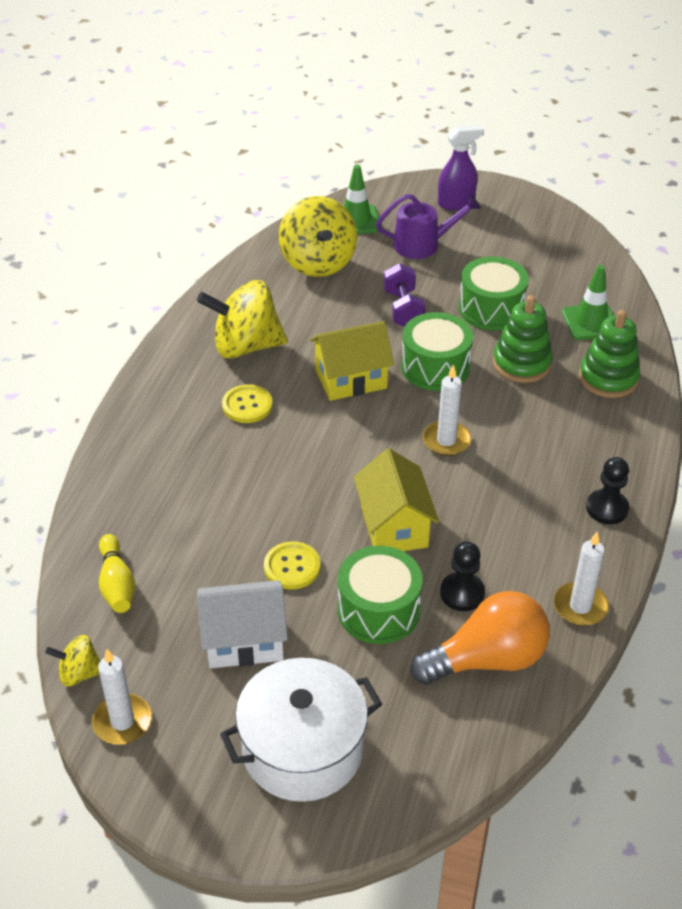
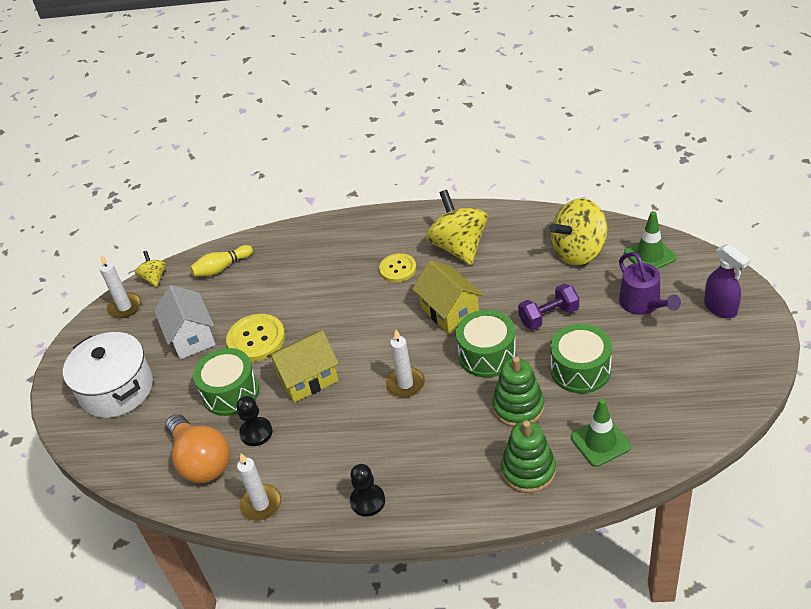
camera: 80 degrees right, 0 degrees up
(292, 567) = (256, 339): yellow button -> yellow button, size x1.51

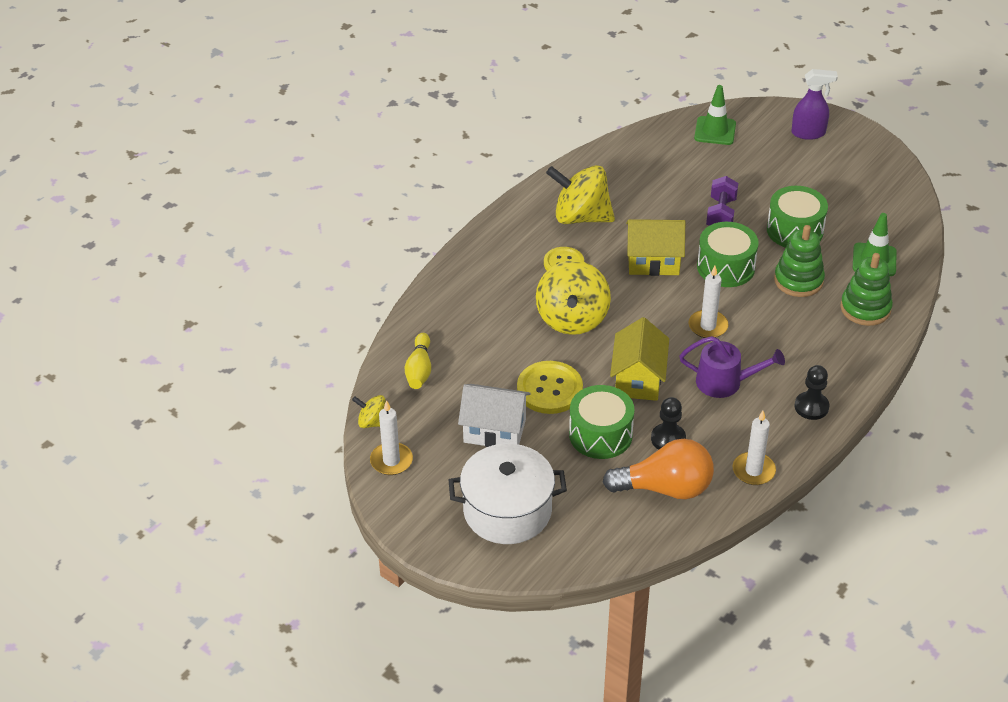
camera: 60 degrees left, 0 degrees up
(579, 252) = (667, 161): yellow spinning top -> yellow spinning top (572, 319)
(643, 304) = (762, 163): purple watering can -> purple watering can (725, 382)

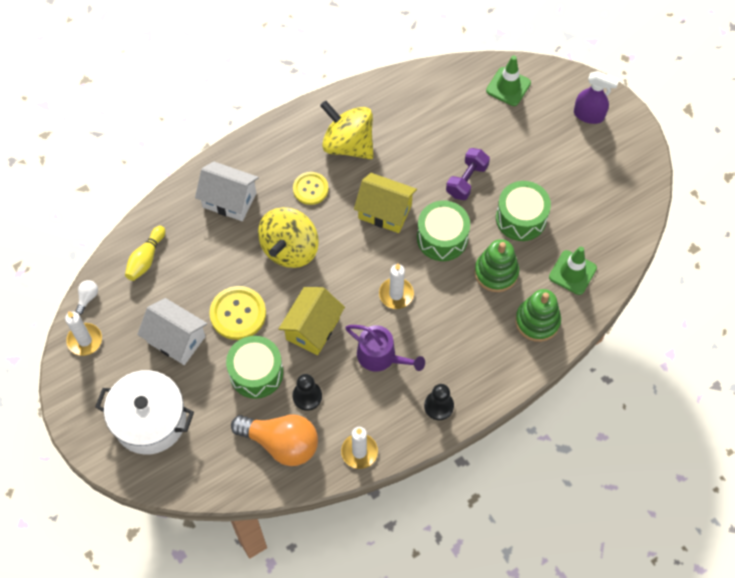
camera: 20 degrees right, 20 degrees up
(373, 422) = (87, 298): yellow spinning top -> white light bulb
(482, 295) = (229, 200): none -> white house

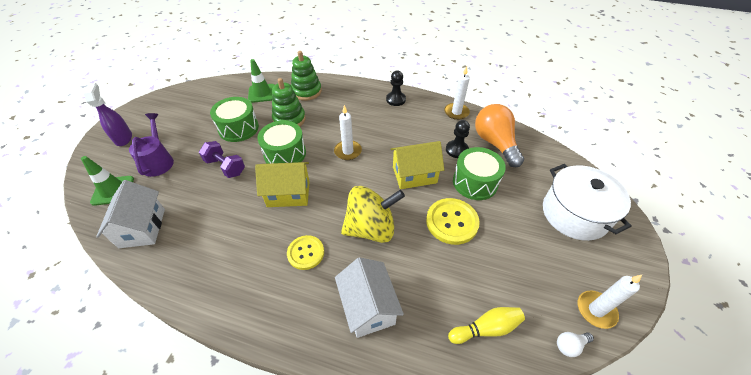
camera: 130 degrees left, 15 degrees down
(176, 339) = (513, 244): white house -> white house (142, 228)
(348, 144) = (239, 257): yellow spinning top -> none
(381, 356) = (395, 135): purple watering can -> purple watering can (158, 161)
(385, 211) = (288, 194): yellow house -> yellow house turned 75 degrees counterclockwise
(466, 180) = (225, 167): purple dumbbell -> purple dumbbell turned 45 degrees clockwise

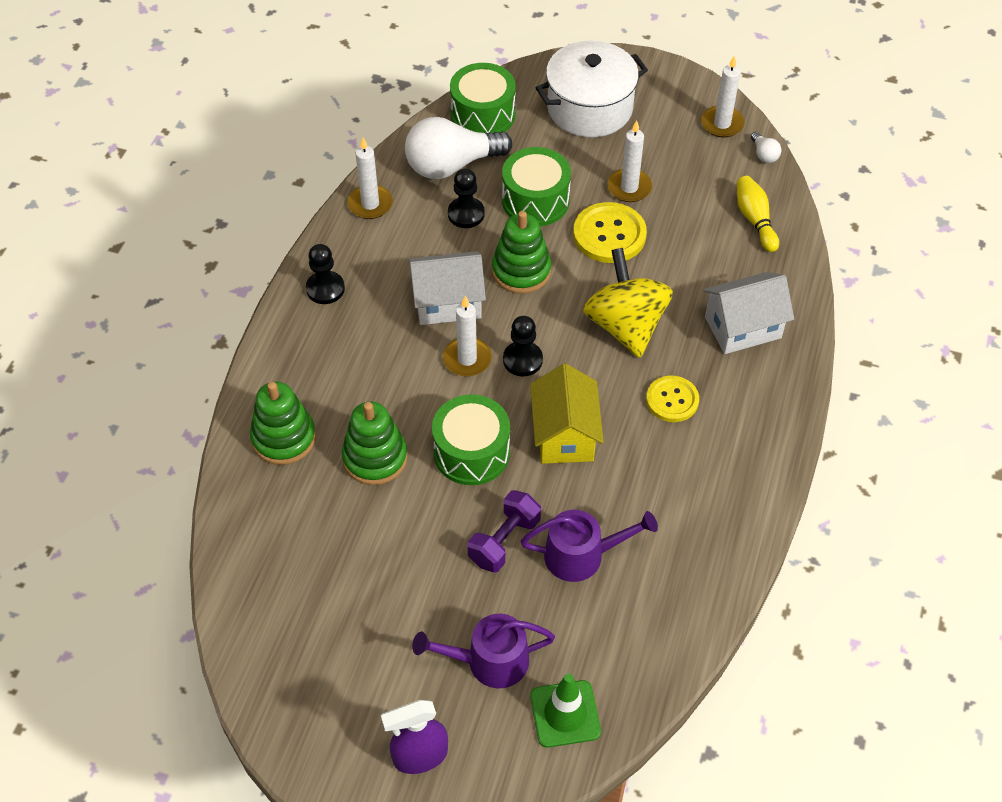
camera: 90 degrees left, 5 degrees up
(142, 228) = (643, 631): white house -> white house (447, 302)
(204, 200) = (581, 555): none -> purple watering can
(238, 128) = (397, 542): green drum -> green drum (483, 115)
(262, 93) = (282, 521): green traffic cone -> none
(345, 175) = (522, 360): none -> black pawn
(414, 175) = (521, 271): yellow house -> green stacking toy
(495, 143) = (452, 165): orange light bulb -> white light bulb
(500, 236) = (629, 187): none -> white candle

